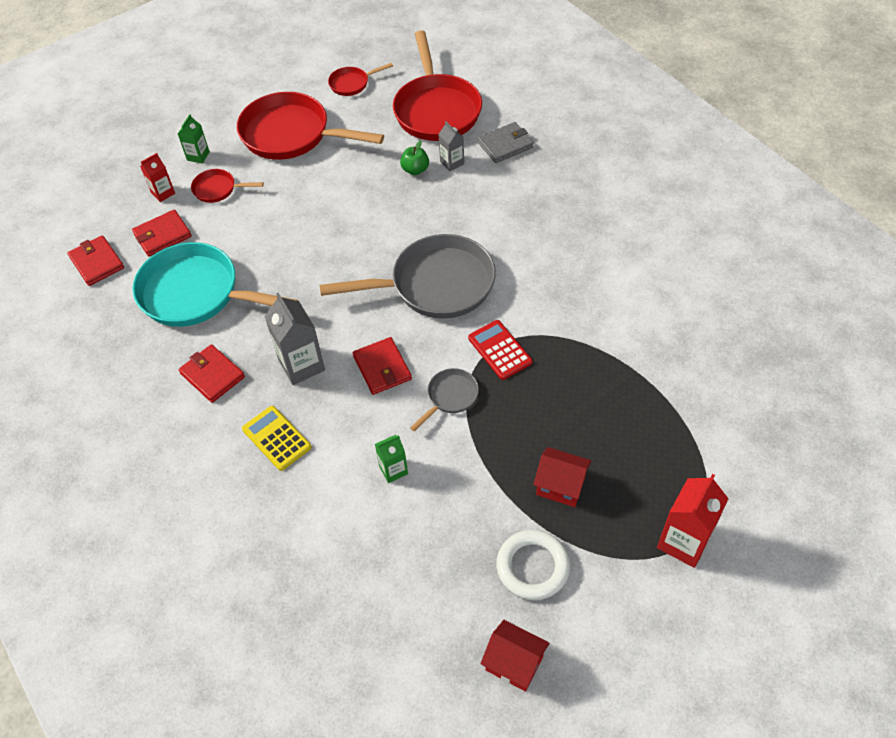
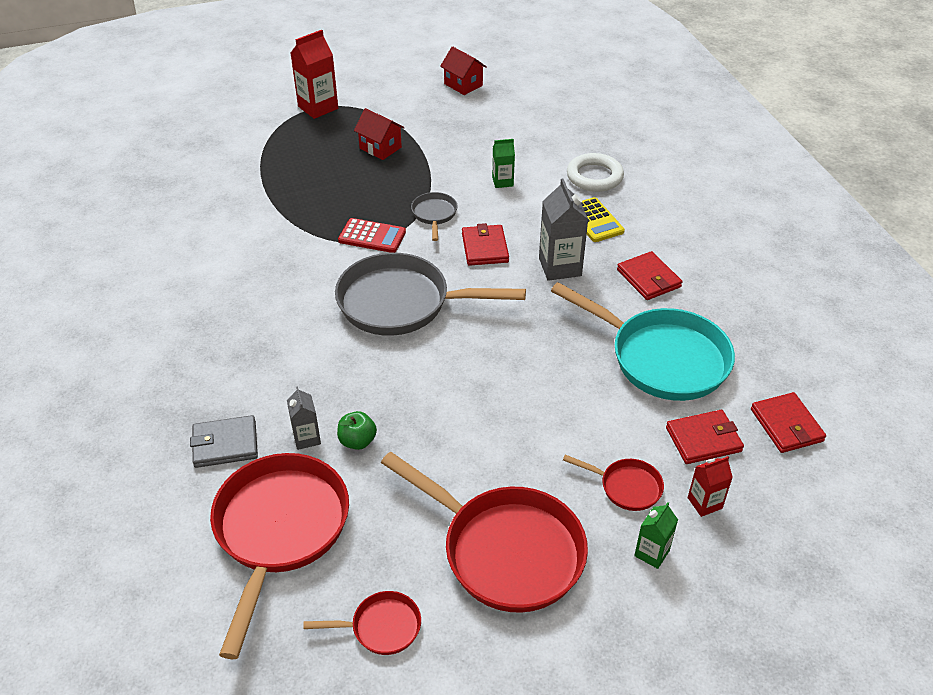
camera: 165 degrees left, 10 degrees down
(450, 397) = (434, 215): grey pan -> grey pan turned 120 degrees clockwise
(499, 350) = (372, 236): red calculator -> red calculator turned 60 degrees counterclockwise
(532, 567) = (426, 117): white ring -> white ring (594, 176)

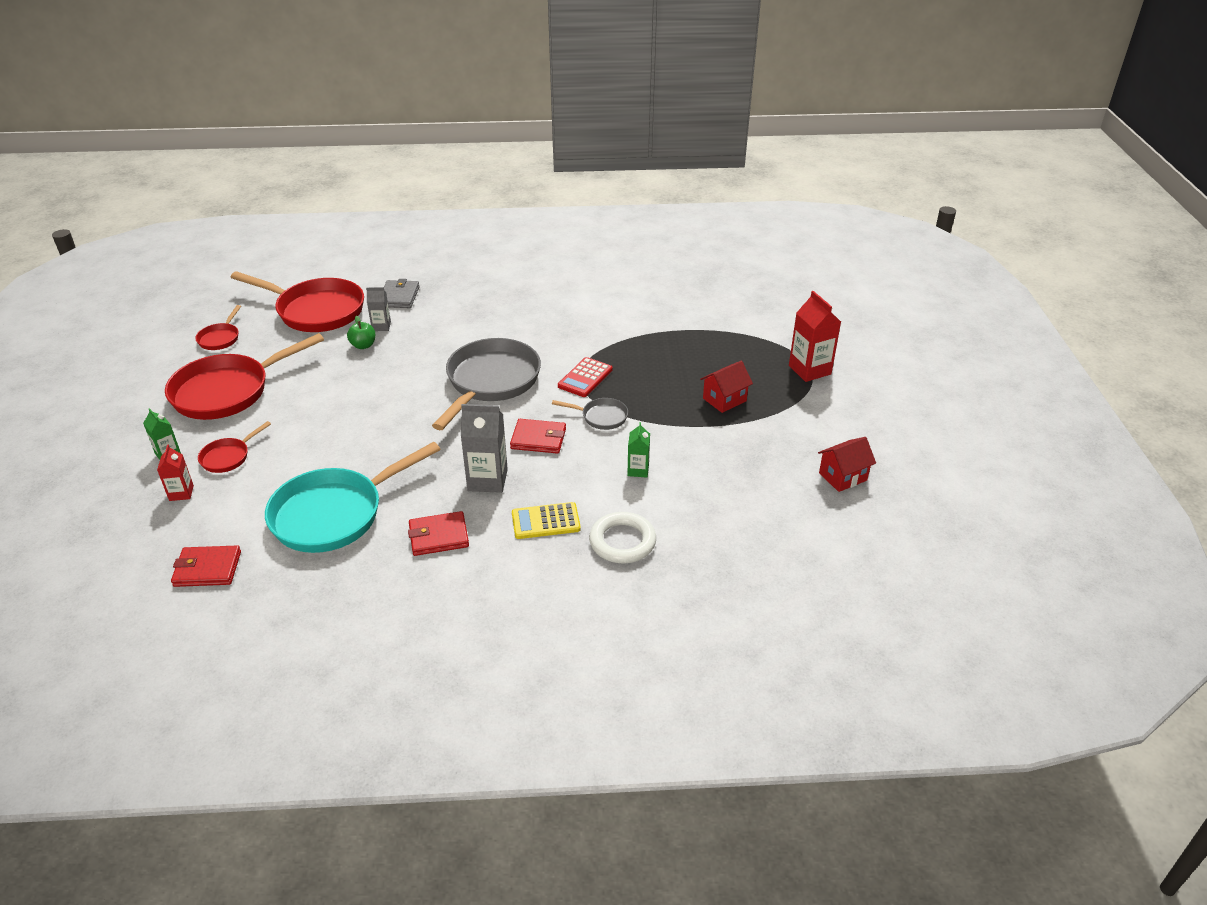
camera: 105 degrees right, 5 degrees down
(703, 439) = (235, 511): red wallet -> none

